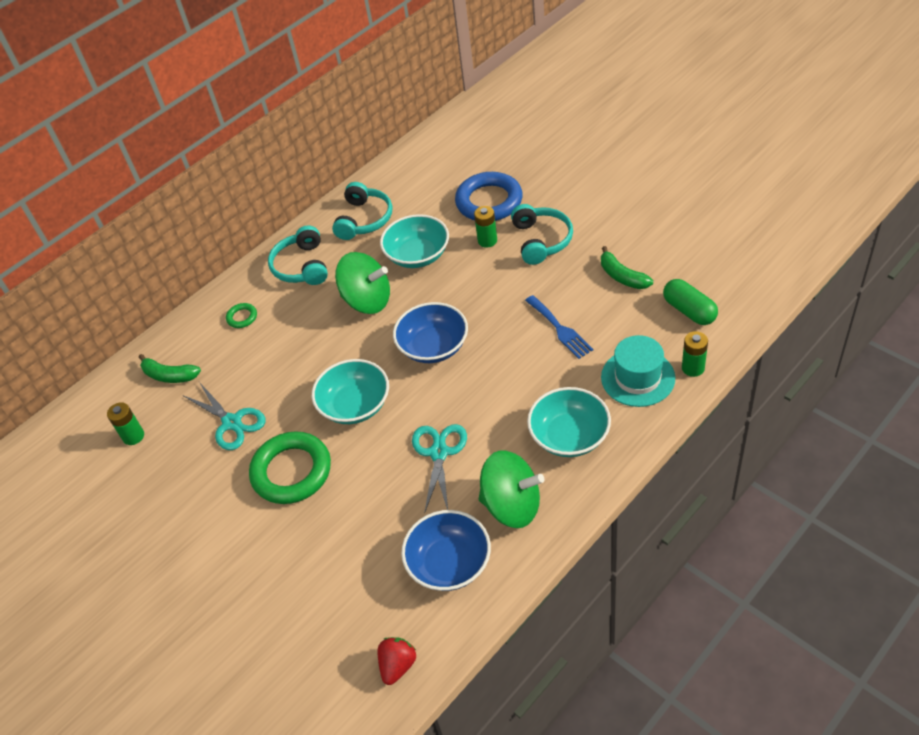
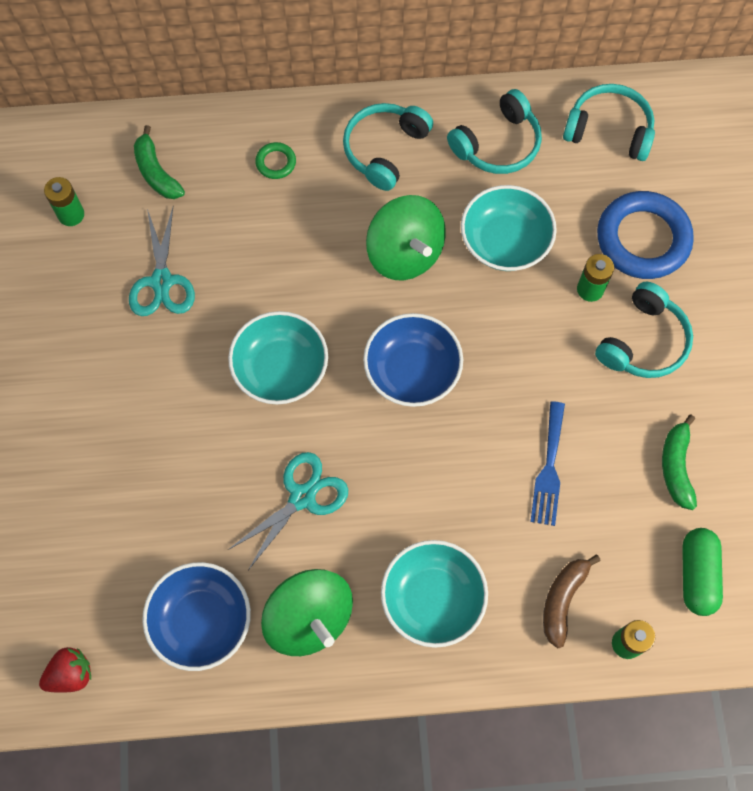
camera: 35 degrees right, 20 degrees up
(291, 471) = (163, 388): green ring -> none
(417, 173) = (609, 130): none -> turquoise headphones
(637, 377) = (562, 600): turquoise hat -> brown banana

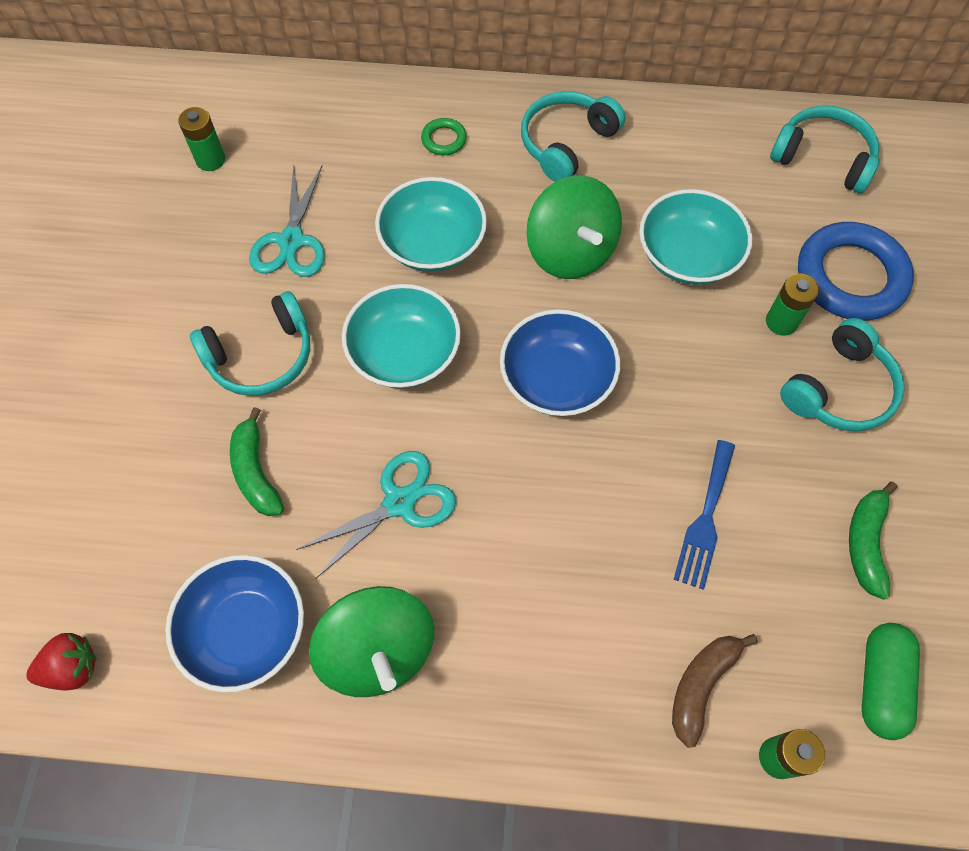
camera: 10 degrees right, 5 degrees down
(156, 172) = (312, 131): green banana -> green banana (256, 472)
(432, 598) = (536, 654): turquoise bowl -> turquoise bowl (433, 244)
(497, 144) = (694, 155): turquoise headphones -> turquoise headphones (261, 356)

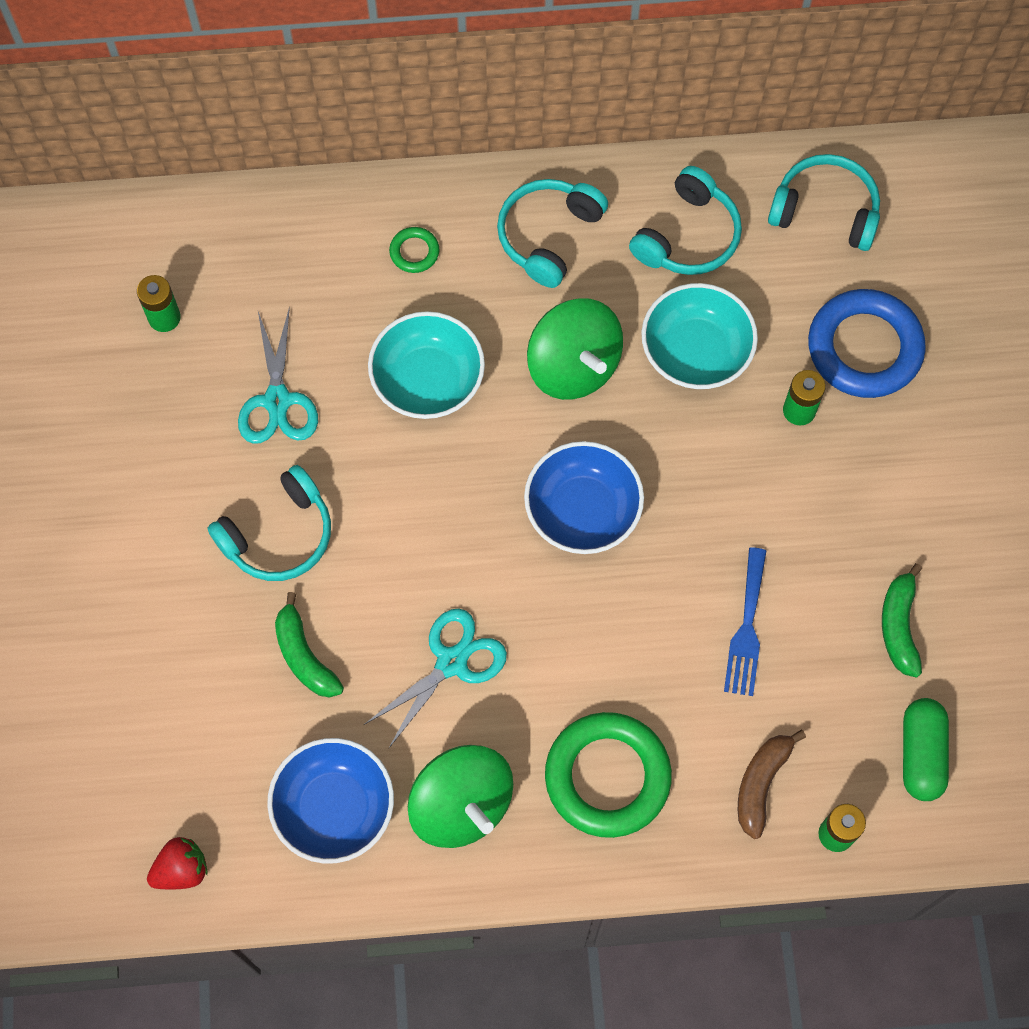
camera: 10 degrees left, 5 degrees up
(404, 353) = (424, 508): turquoise bowl -> none
(537, 648) = (607, 777): none -> green ring
(839, 389) = (862, 474): turquoise headphones -> turquoise headphones (687, 236)

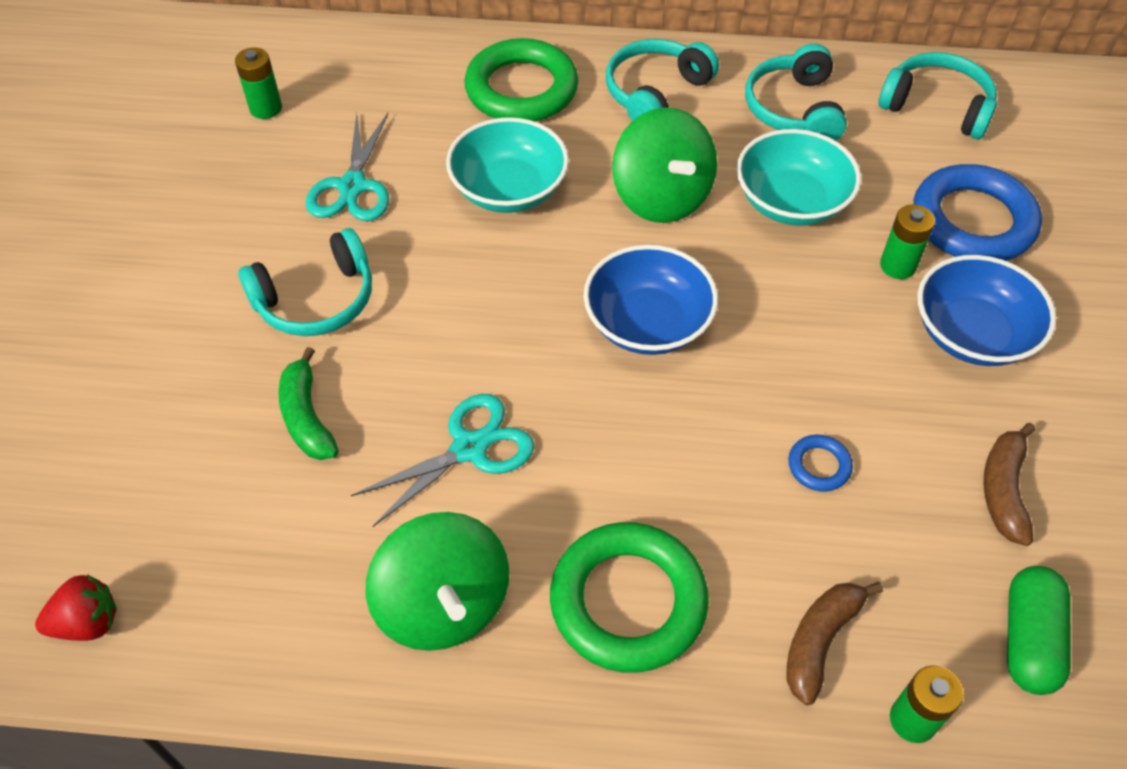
camera: 10 degrees right, 15 degrees down
(334, 808) = (291, 582): blue bowl -> blue bowl (972, 334)
(414, 252) = (521, 89): green ring -> green ring, size x2.28
(687, 236) = (794, 109): turquoise headphones -> turquoise headphones turned 135 degrees clockwise
(746, 629) = (819, 466): blue fork -> blue ring
(899, 626) = (1003, 490): green banana -> brown banana

